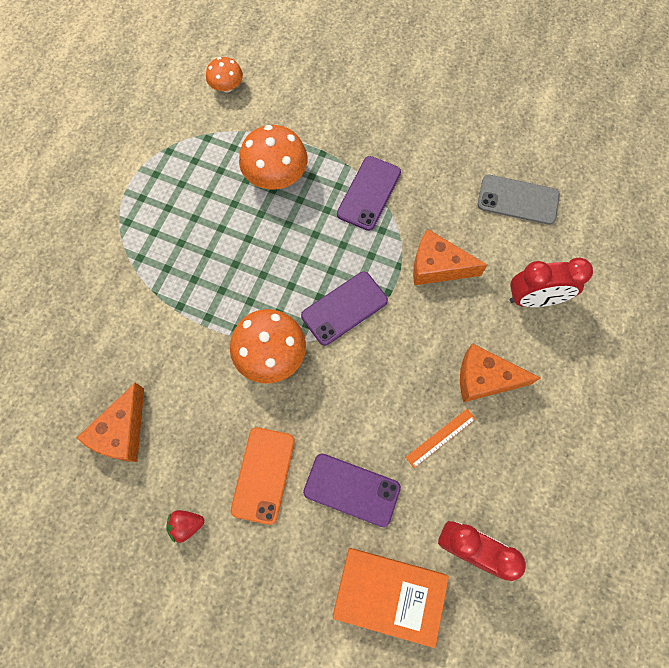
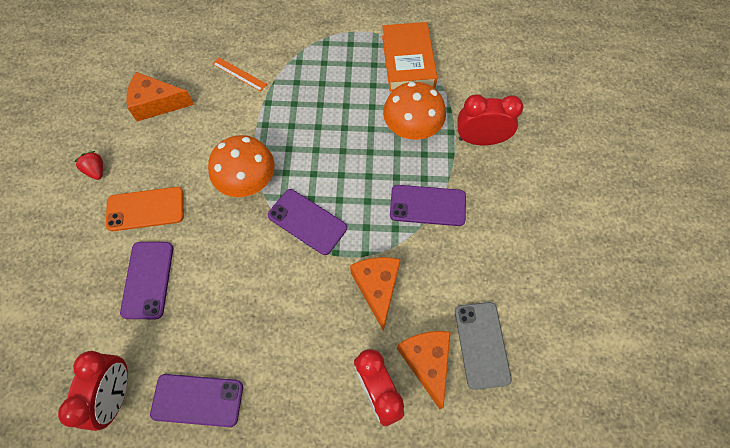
camera: 70 degrees right, 5 degrees down
(227, 86) = (480, 62): orange mushroom -> none
(316, 122) = (480, 139): none -> red clock
(389, 594) = (66, 337): orange book -> orange book (408, 61)
(440, 438) = (211, 340): orange ruler -> orange ruler (239, 74)
(484, 378) = (278, 364): orange cheese -> orange cheese (427, 362)
(497, 465) = (197, 400): none -> purple phone

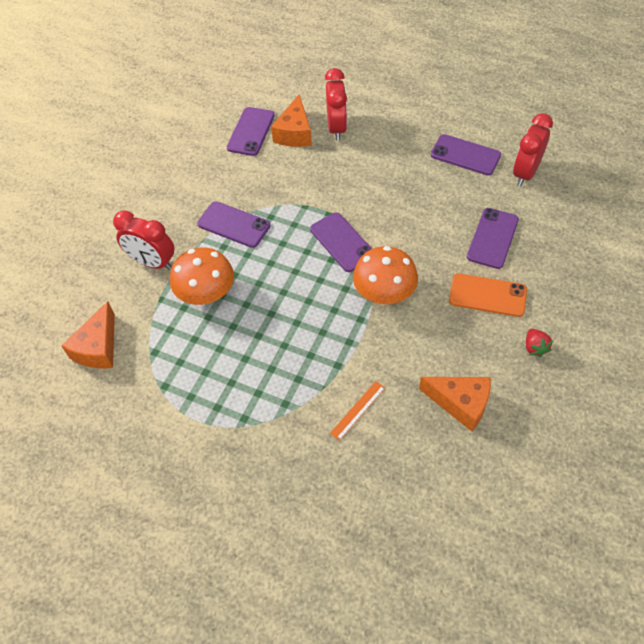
camera: 155 degrees left, 10 degrees down
(239, 74) = (358, 410): orange ruler -> orange ruler turned 75 degrees clockwise
(377, 288) = (306, 182): orange cheese -> orange cheese (98, 348)
(408, 61) = (167, 363): orange book -> none
(482, 344) = (251, 131): grey phone -> purple phone

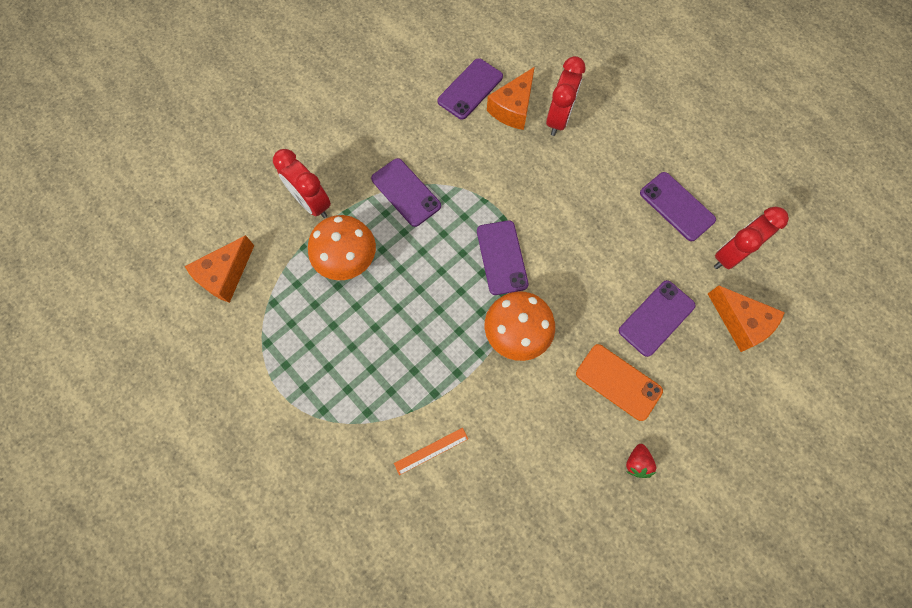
camera: 20 degrees right, 15 degrees up
(460, 404) = (532, 490): orange cheese -> orange cheese (740, 323)

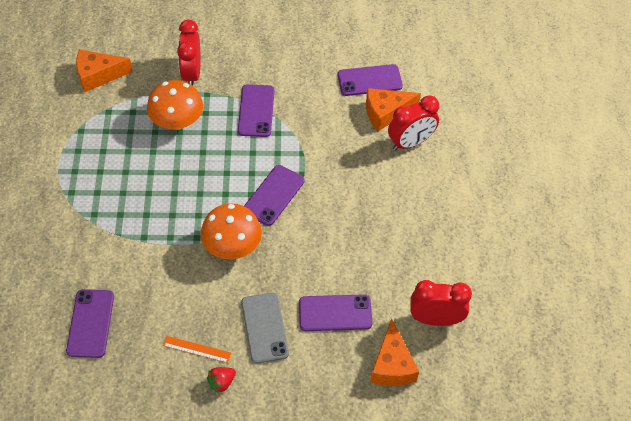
camera: 40 degrees right, 15 degrees down
(431, 451) = (106, 266): orange ruler -> orange ruler (197, 349)
(618, 382) = (264, 328): orange phone -> grey phone
(676, 206) = (432, 259): purple phone -> purple phone (90, 323)

